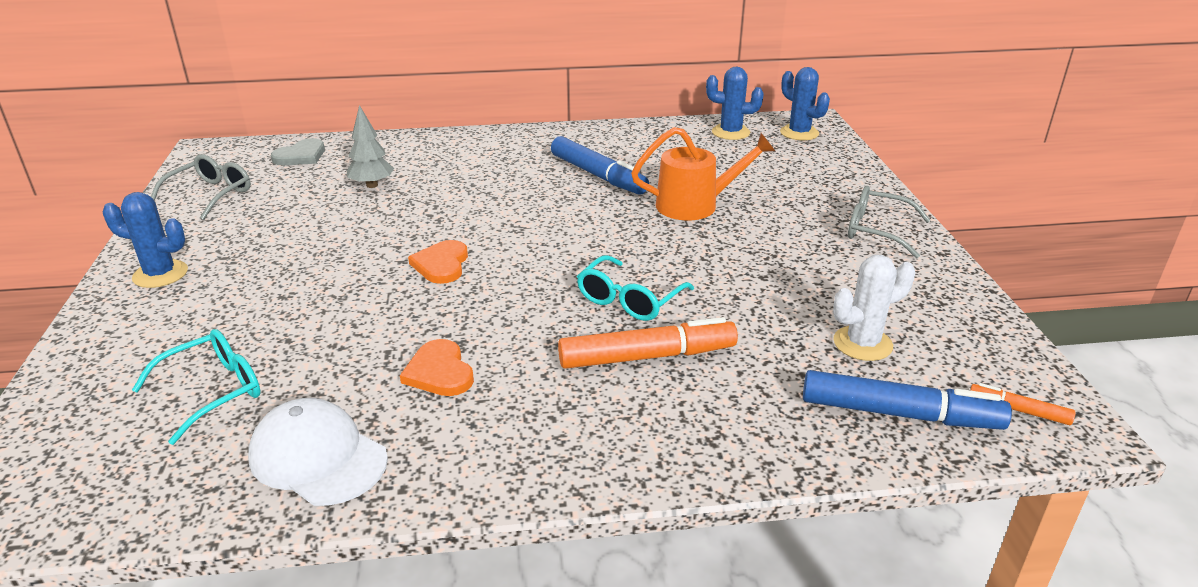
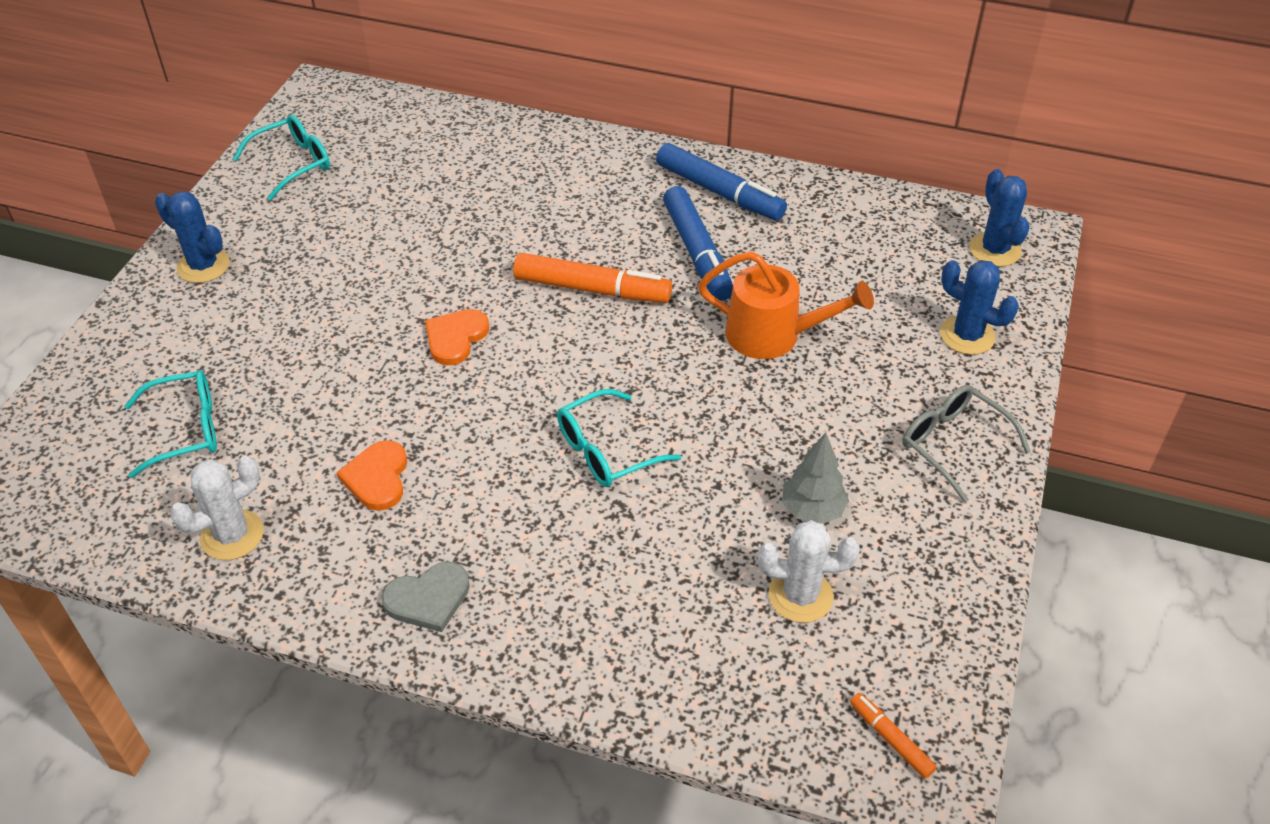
camera: 25 degrees right, 15 degrees up
(210, 195) = (292, 164): grey glasses -> turquoise glasses
(301, 156) = (405, 126): grey heart -> grey heart (428, 599)
(318, 457) = (232, 535): white cap -> white cactus
(372, 185) = (452, 195): grey tree -> grey tree (812, 510)
(647, 356) = (574, 530): orange marker -> orange marker (592, 289)
(730, 132) = (907, 224): blue cactus -> blue cactus (967, 335)
(899, 414) = (765, 693): blue marker -> blue marker (719, 192)

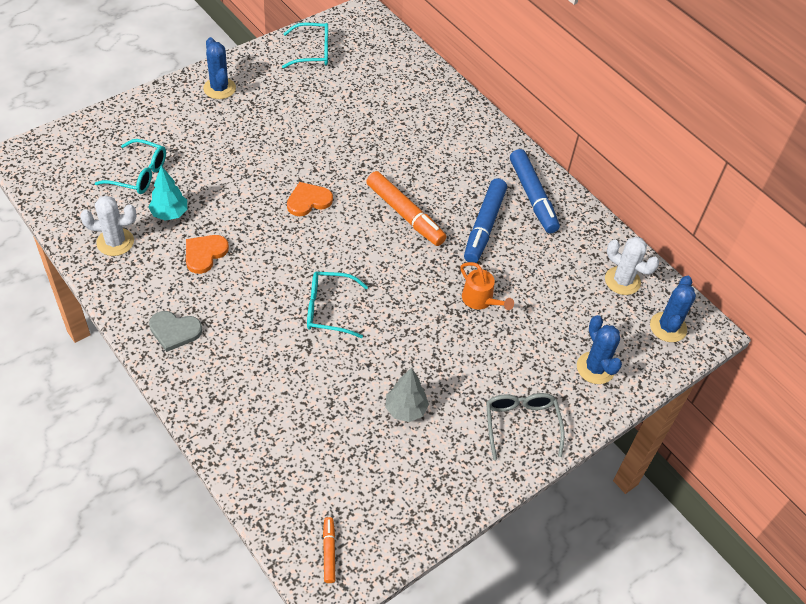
camera: 30 degrees right, 5 degrees up
(279, 455) = (169, 214): none -> turquoise tree
(774, 335) = (480, 300): orange watering can -> orange watering can, size x0.63
(800, 596) = (355, 450): white cactus -> white cactus (622, 281)

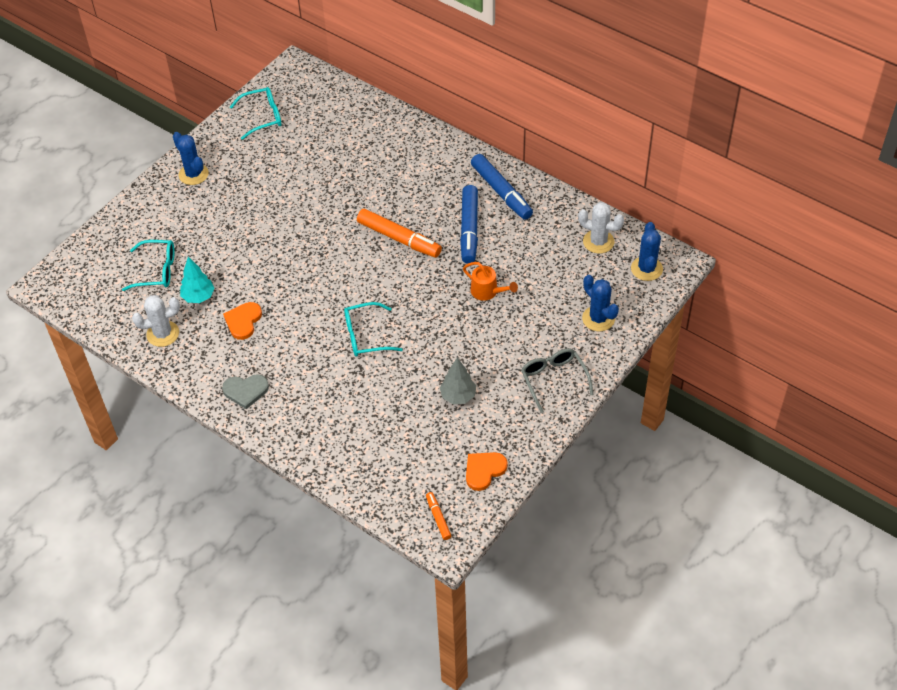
camera: 10 degrees left, 0 degrees up
(308, 201) = (312, 251): orange heart -> orange heart (484, 470)

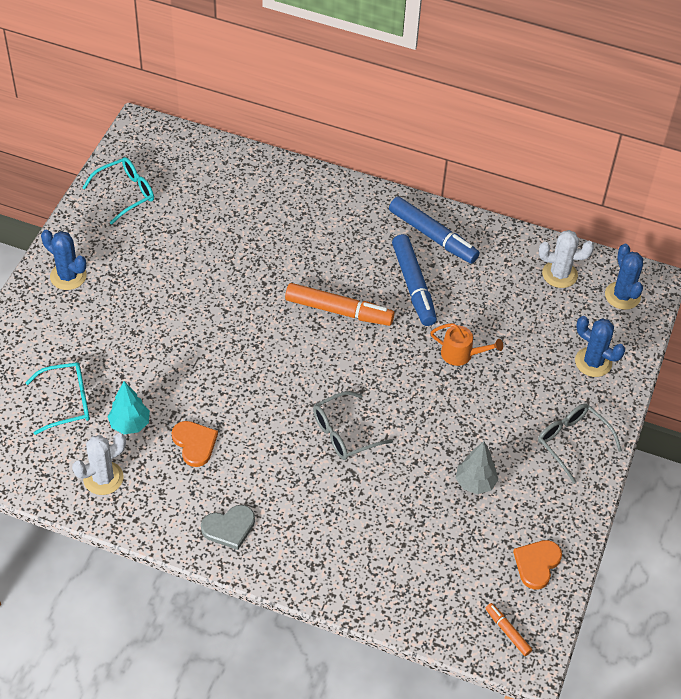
camera: 20 degrees left, 0 degrees up
(243, 321) = (194, 444): orange heart -> orange heart turned 150 degrees clockwise
(366, 336) = (344, 433): turquoise glasses -> grey glasses

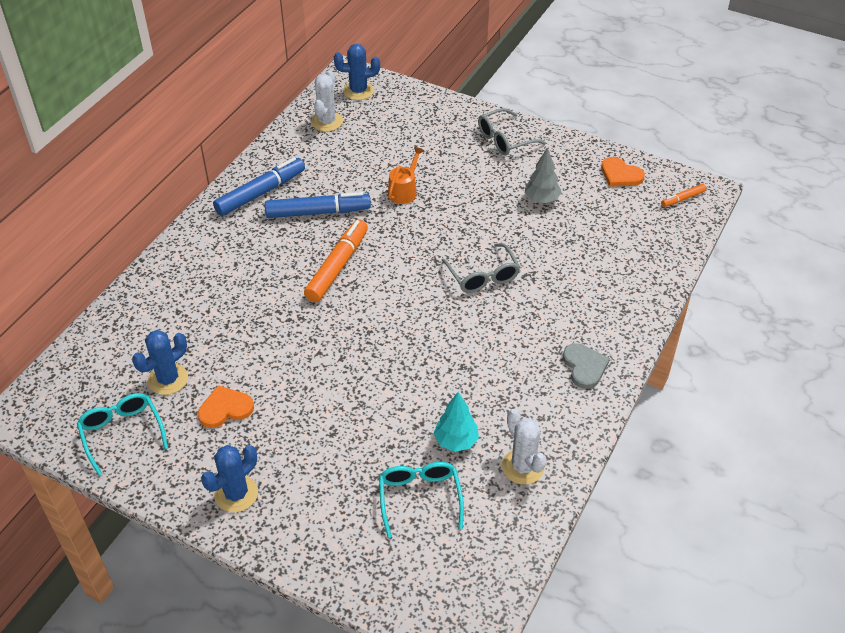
camera: 80 degrees left, 5 degrees down
(194, 444) = (485, 388): orange heart -> orange heart (225, 409)
(593, 362) = (425, 117): blue cactus -> blue cactus (168, 379)

